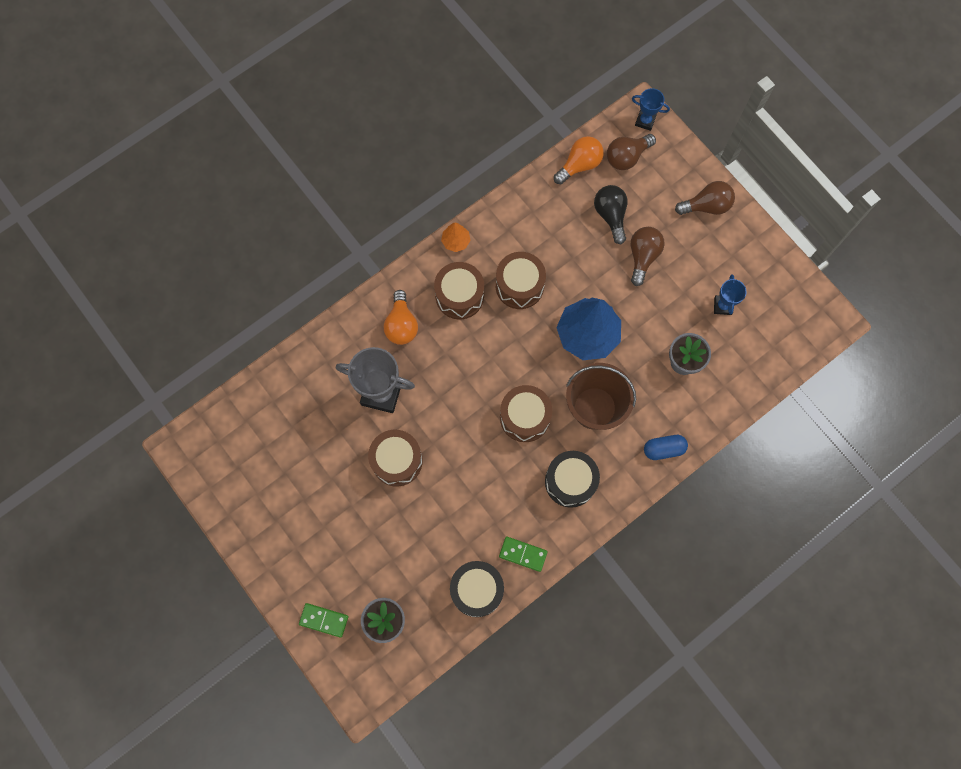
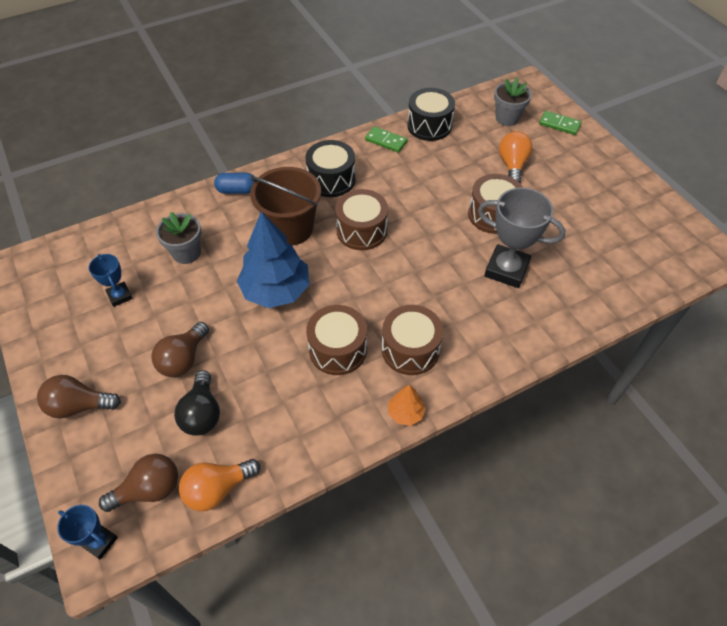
camera: 170 degrees left, 20 degrees down
(401, 325) = (481, 330): orange light bulb -> orange light bulb (512, 165)
(722, 306) = (120, 296): blue trophy -> blue trophy turned 45 degrees counterclockwise

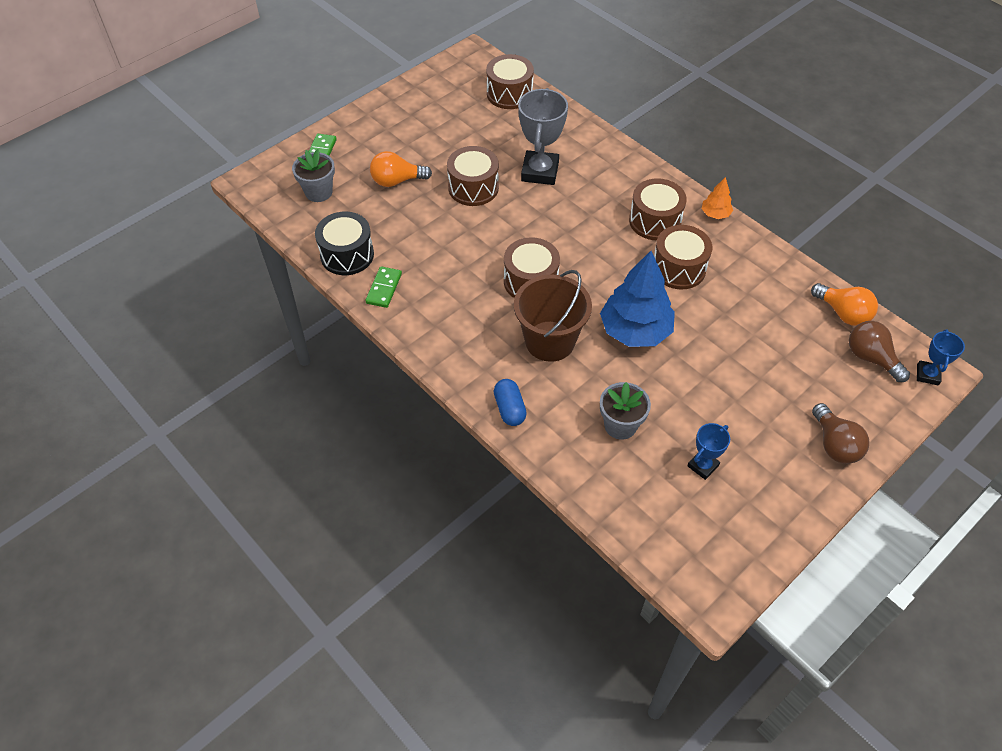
camera: 105 degrees left, 0 degrees up
(183, 359) = (745, 379): brown light bulb -> none
(202, 413) = (788, 345): black light bulb -> none
(331, 180) = (463, 324): black drum -> none
(639, 271) = (509, 94): none -> brown drum

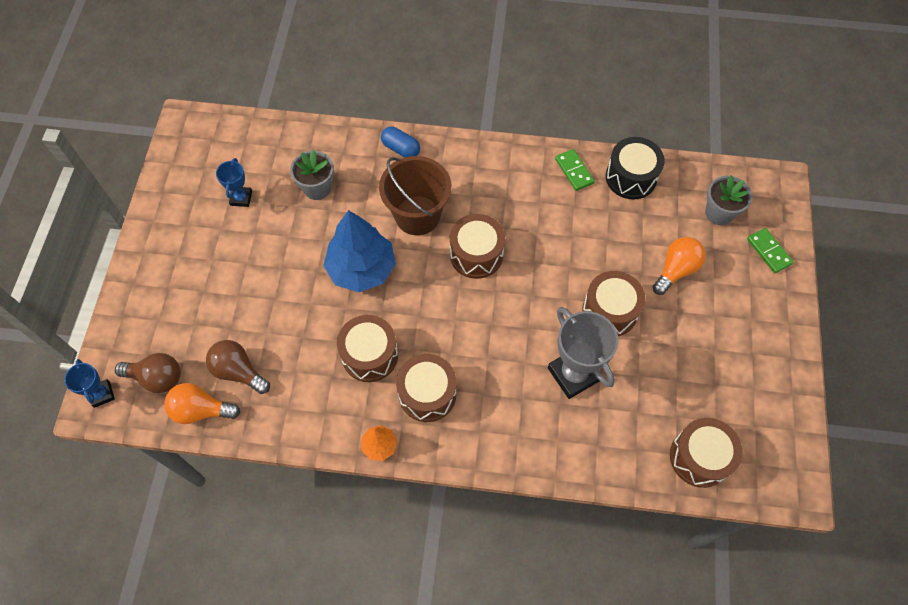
camera: 140 degrees right, 10 degrees up
(834, 444) = (154, 277): brown light bulb -> brown light bulb (238, 371)

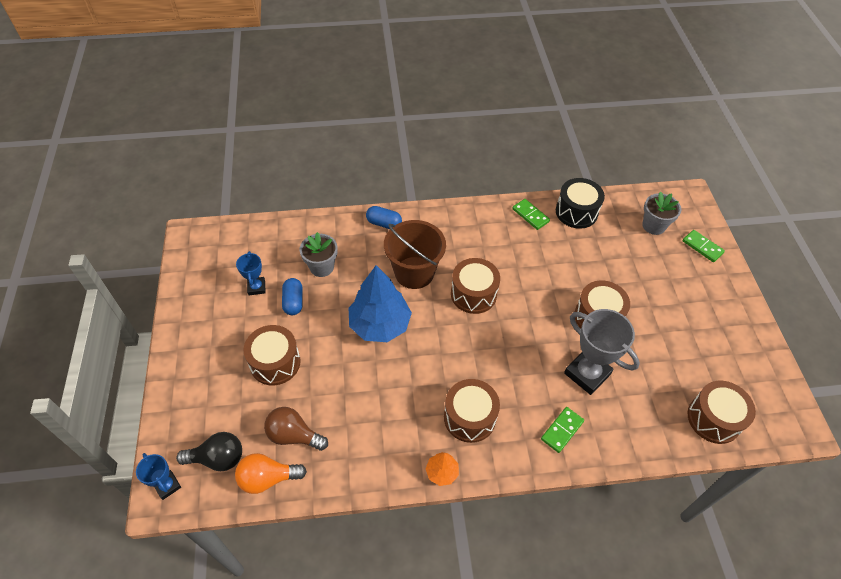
camera: 15 degrees left, 10 degrees down
(157, 378) = (218, 458): brown light bulb -> black light bulb
(276, 223) = (293, 302): none -> blue capsule
(369, 355) = (409, 395): brown drum -> brown drum (275, 362)
(523, 431) = (562, 430): none -> green domino
(676, 270) = (637, 274): orange light bulb -> none

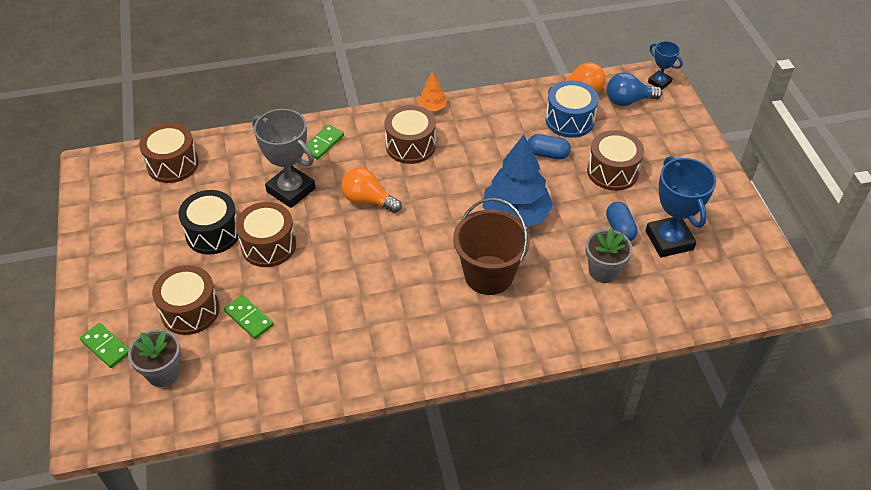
camera: 175 degrees right, 5 degrees down
(218, 458) = (628, 101): black light bulb -> blue light bulb
(256, 287) = (669, 240): blue trophy -> blue trophy, size x1.86
(294, 435) = (569, 120): brown light bulb -> blue drum
(384, 223) = (542, 337): blue capsule -> blue capsule (547, 154)
(473, 294) = (414, 257): brown drum -> brown drum (190, 310)
(513, 354) = (368, 200): none -> orange light bulb
(530, 215) = (339, 371): green domino -> green domino (249, 318)
(576, 212) = (271, 383): black drum -> black drum (213, 233)

